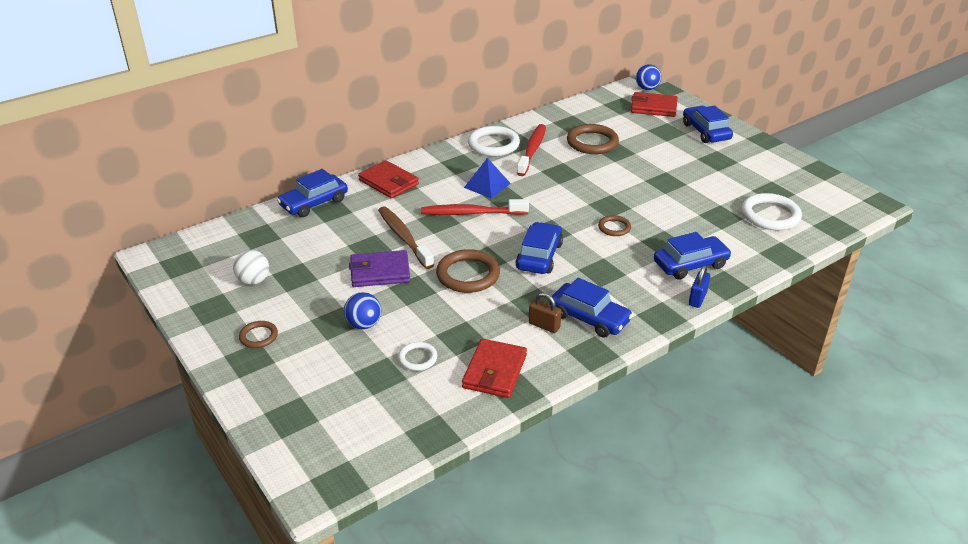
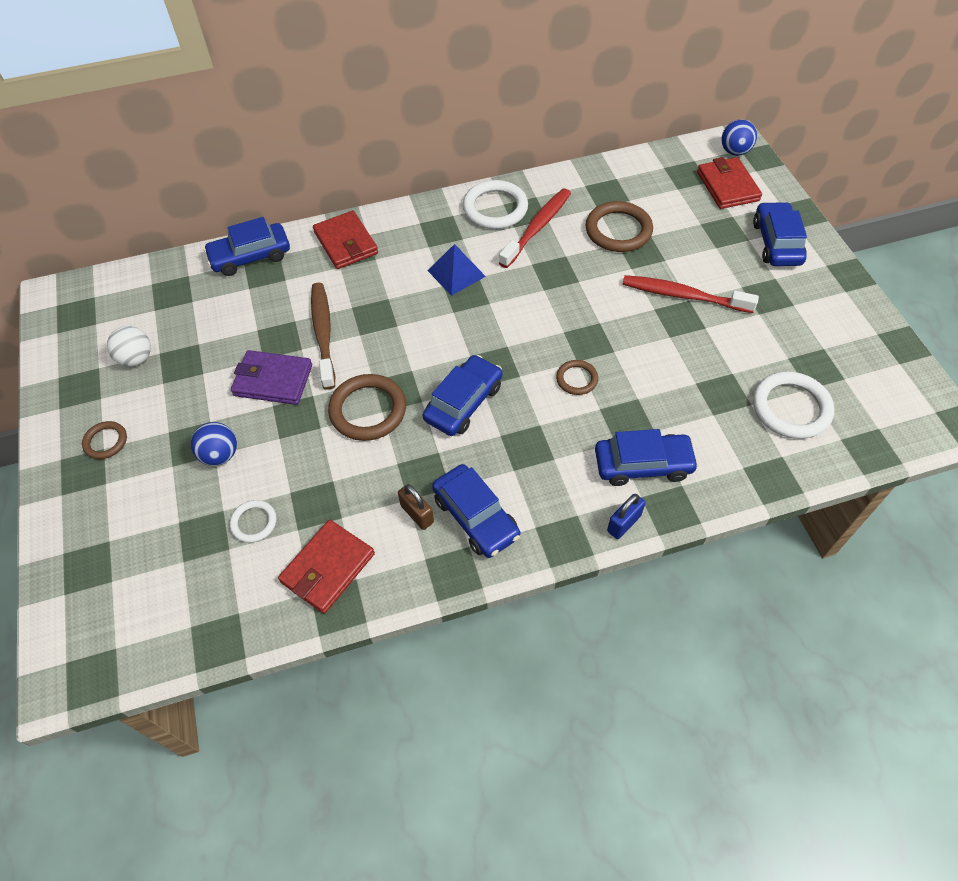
camera: 20 degrees right, 20 degrees up
(472, 213) = (418, 314): red toothbrush -> red toothbrush (684, 296)
(653, 107) = (727, 186): red wallet -> red wallet turned 45 degrees clockwise

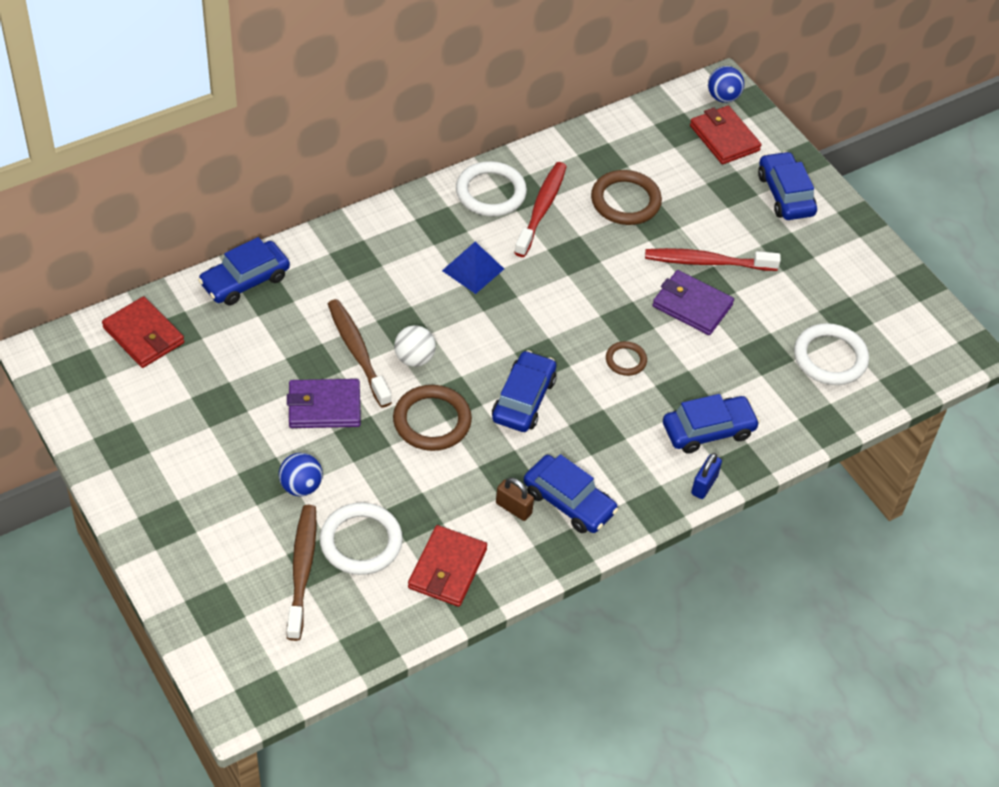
camera: 20 degrees left, 5 degrees down
(106, 441) = (177, 493): brown ring -> none
(136, 358) = (169, 406): white ball -> white ball (414, 358)
(185, 542) = (302, 570): none -> brown toothbrush
(254, 522) = (361, 542): white ring -> white ring, size x1.82
(346, 243) = (344, 252): red wallet -> red wallet (143, 335)
(658, 335) = (692, 306): none -> purple wallet

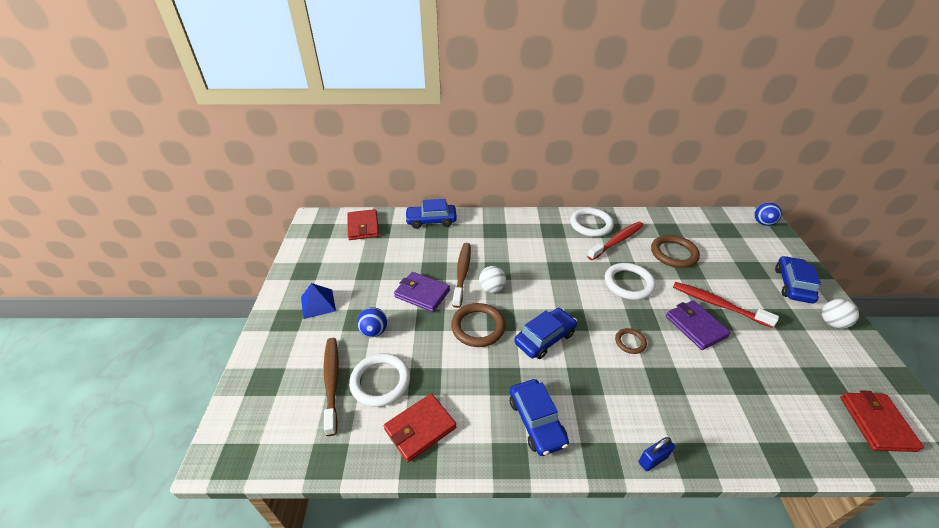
camera: 35 degrees right, 10 degrees down
(302, 570) = (332, 382): brown toothbrush -> brown toothbrush turned 45 degrees counterclockwise
(473, 269) = (557, 256): blue pyramid -> blue pyramid (318, 303)
(513, 508) = (494, 407): brown padlock -> none
(708, 430) = (674, 417): blue car -> none
(724, 138) = (756, 242): red wallet -> red wallet (876, 423)
(830, 358) = (802, 405): white ring -> white ring (628, 283)
(839, 235) = (832, 323): none -> white ball

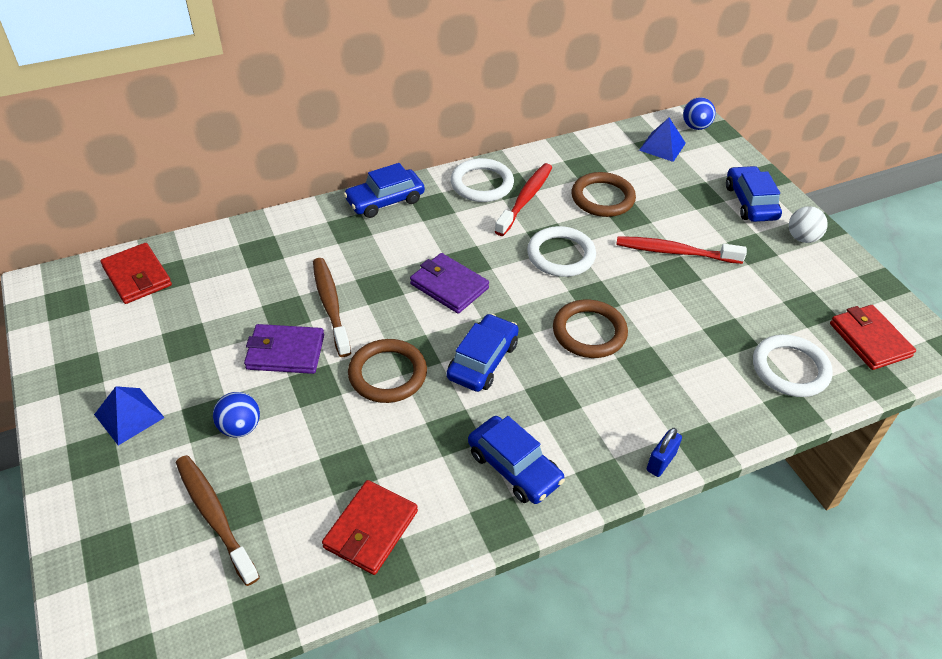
camera: 25 degrees left, 5 degrees up
(380, 381) = (286, 491): white ring -> white ring (790, 369)
(431, 221) = (245, 238): blue car -> blue car (385, 201)
(492, 288) = (383, 315): white ball -> none
(630, 342) = (589, 332): brown ring -> brown ring, size x1.82
(695, 326) = (658, 288): purple wallet -> purple wallet (449, 286)
(731, 230) = (662, 146): none -> blue pyramid

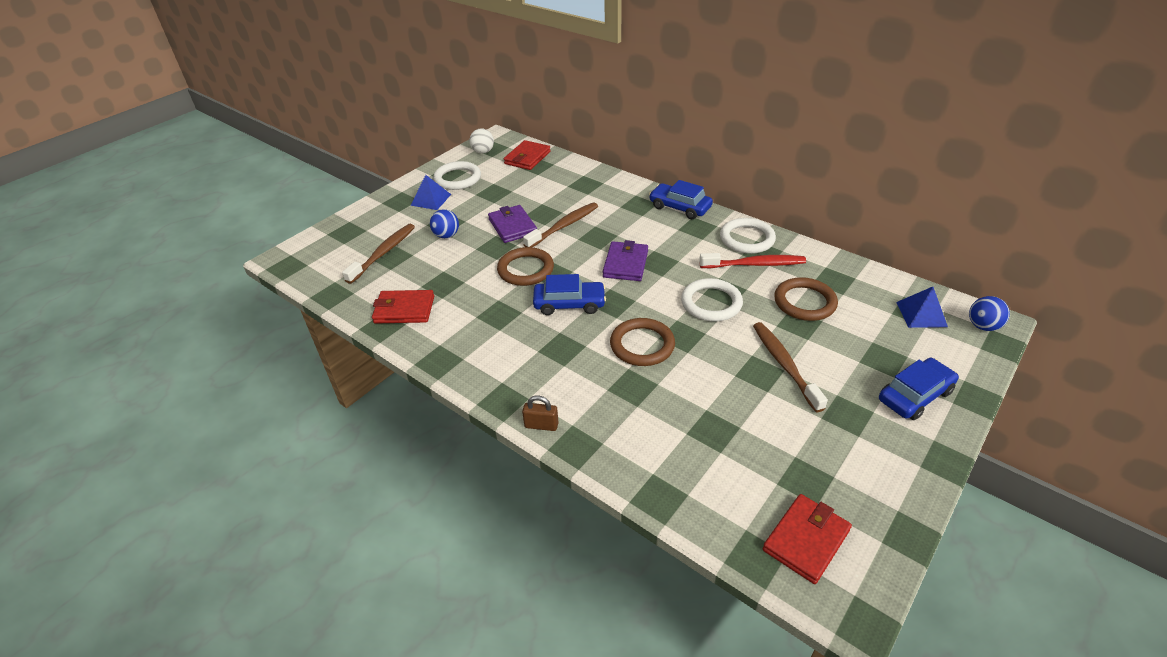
camera: 65 degrees right, 5 degrees down
(514, 467) = (487, 351): blue car -> none
(661, 462) = (541, 425): blue padlock -> brown padlock
(675, 252) = (784, 365): red toothbrush -> brown toothbrush
(790, 369) = (708, 483): white ring -> white ring (457, 178)
(802, 238) = (906, 449): white ball -> white ball (483, 152)

